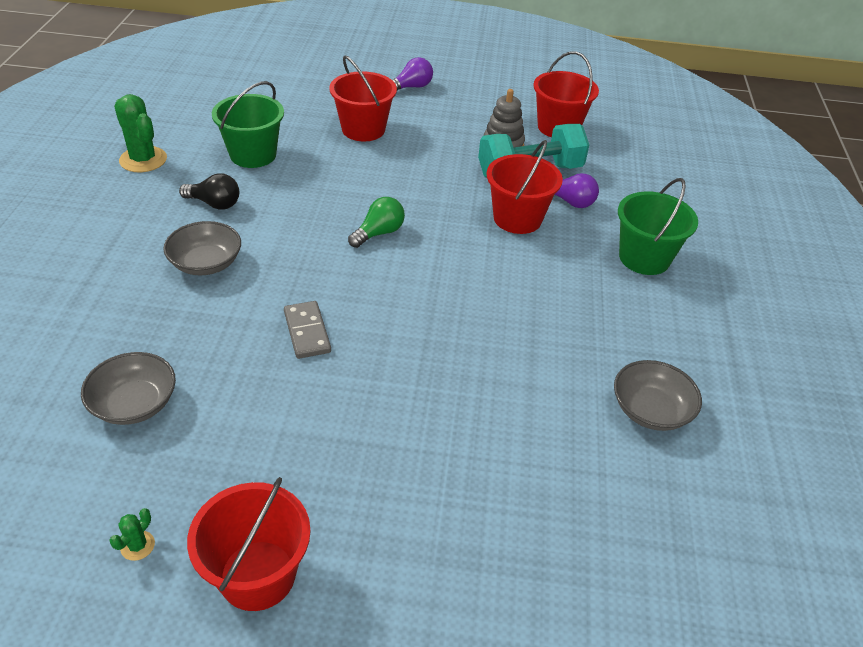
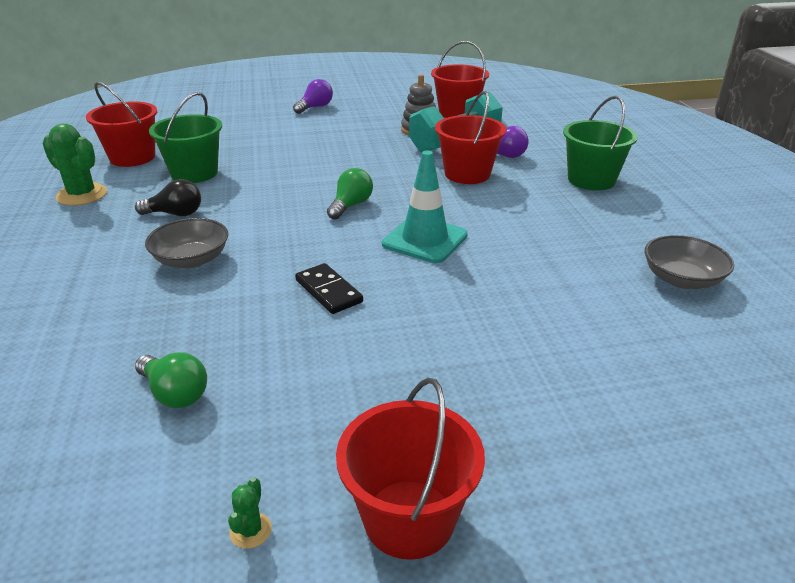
camera: 15 degrees left, 10 degrees down
(134, 404) = (175, 393): grey bowl -> green light bulb
(307, 332) = (329, 291): grey domino -> black domino
(363, 129) = (290, 140): red bucket -> red bucket (132, 157)
(426, 294) = (425, 240): none -> turquoise traffic cone

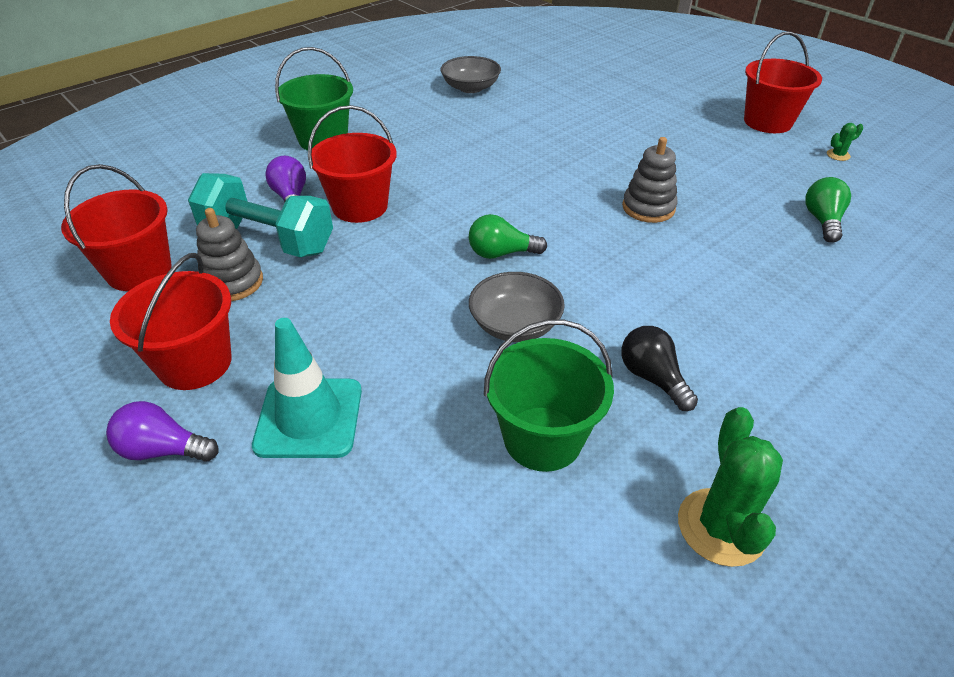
camera: 120 degrees left, 10 degrees up
(132, 157) = (562, 576): red bucket -> red bucket (195, 363)
(191, 259) = (705, 305): grey bowl -> grey bowl (515, 324)
(329, 291) = (648, 208): black domino -> grey stacking toy
(425, 240) = (522, 190): turquoise traffic cone -> turquoise traffic cone (309, 418)

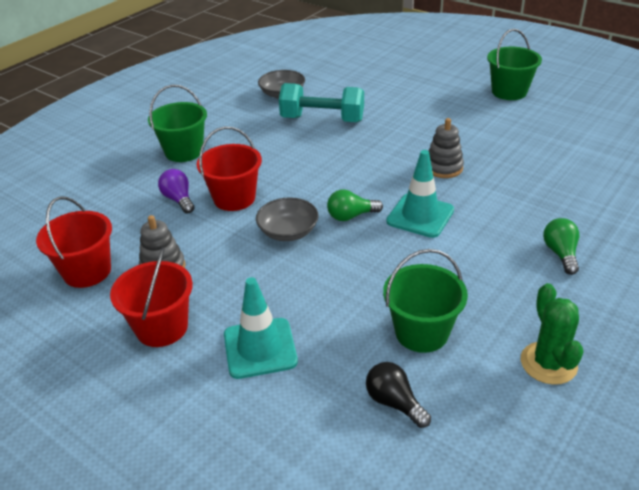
camera: 10 degrees left, 5 degrees down
(163, 450) = (167, 387): purple light bulb -> none
(268, 240) = (175, 233): turquoise dumbbell -> turquoise dumbbell (322, 119)
(515, 324) = (378, 263): grey bowl -> grey bowl (288, 232)
(595, 268) = (420, 216): none -> turquoise traffic cone
(652, 378) = (480, 282): black light bulb -> black light bulb (394, 403)
(767, 122) = (509, 92): red bucket -> green bucket
(822, 221) = (564, 159): green light bulb -> green light bulb (560, 254)
(838, 155) = (563, 110): green cactus -> none

